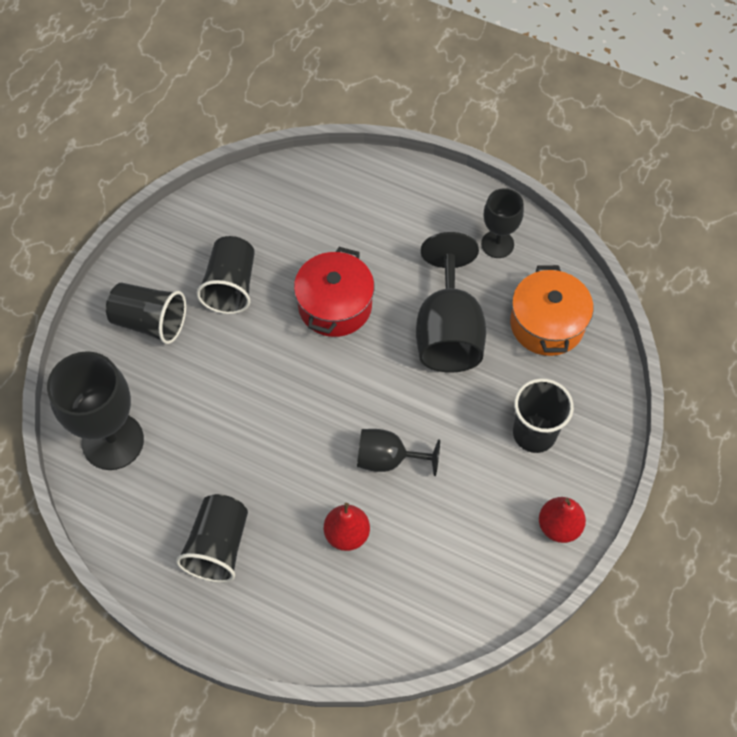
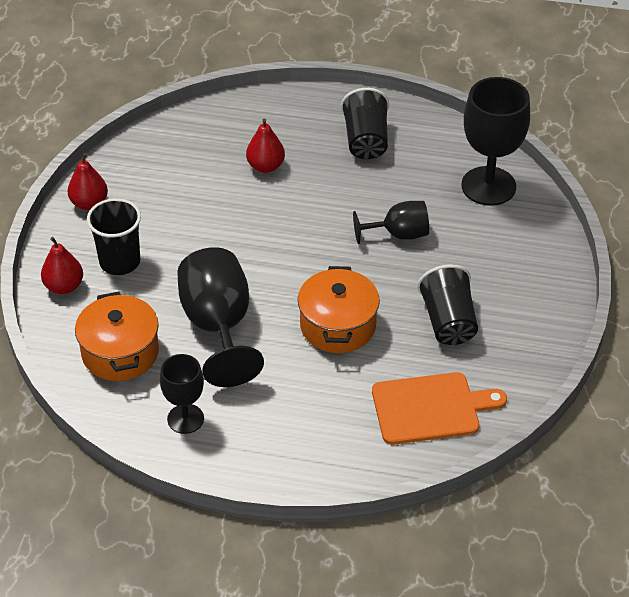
camera: 165 degrees right, 15 degrees down
(150, 322) = (509, 276): black cup -> none
(283, 207) = (430, 408): none -> orange cutting board
(335, 306) = (338, 325): red pot -> orange pot
(388, 459) = (247, 219): black goblet -> black goblet (399, 234)
(595, 415) = (64, 286): none -> red pear

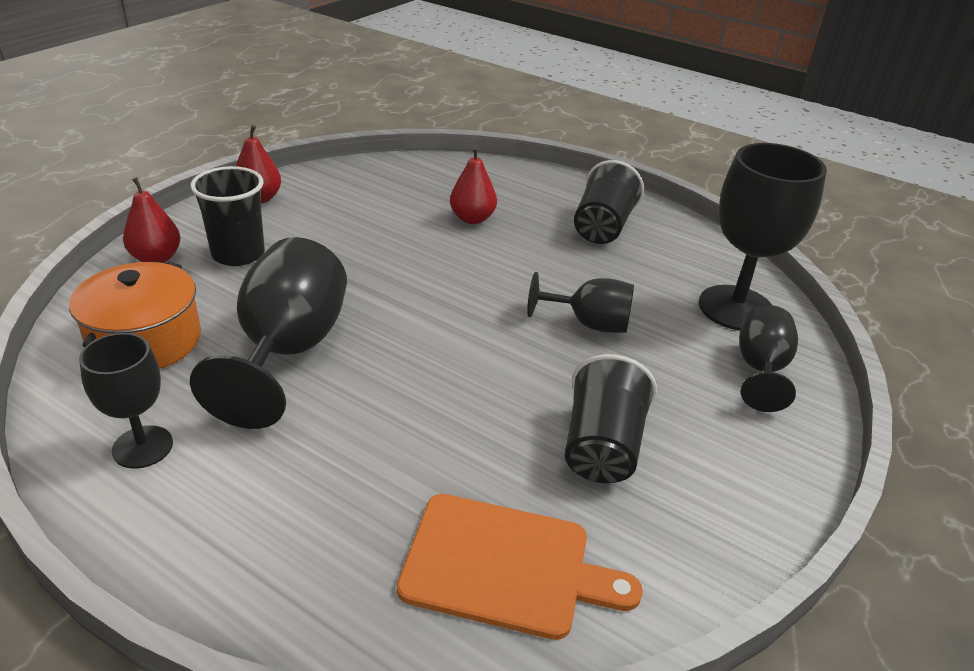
camera: 20 degrees right, 10 degrees down
(338, 325) = (441, 400): orange pot -> none
(520, 232) = (760, 369): none -> black goblet

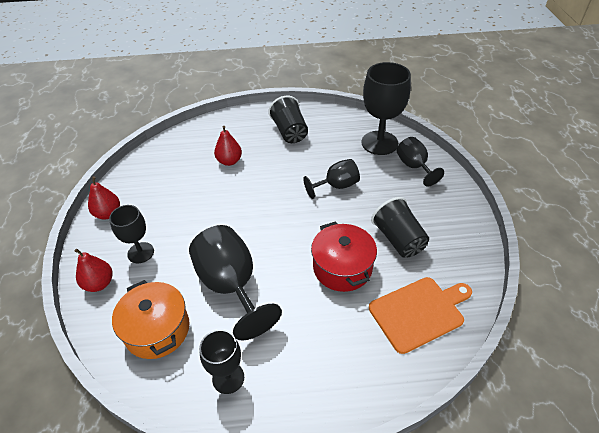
camera: 35 degrees left, 10 degrees up
(238, 254) = (140, 252): black cup -> black goblet
(462, 426) = (342, 268): none -> red pot

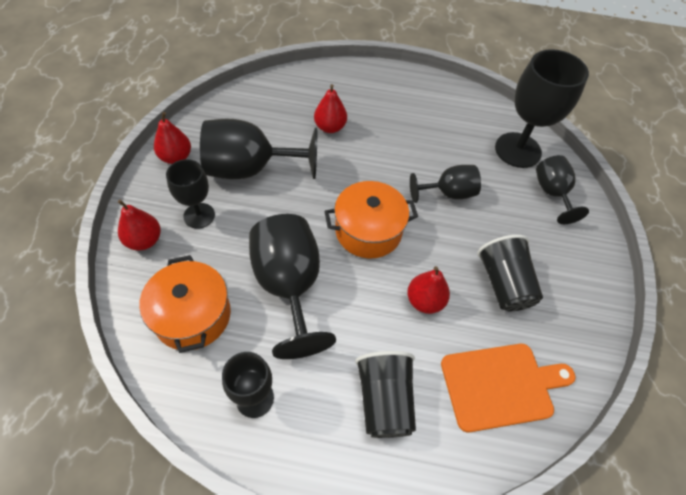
camera: 10 degrees right, 10 degrees up
(173, 207) = (250, 169): none -> black goblet
(283, 229) = (368, 231): none -> orange pot
(289, 132) = (412, 107): black cup -> black cup (384, 400)
(342, 268) = (425, 301): red pot -> red pear

